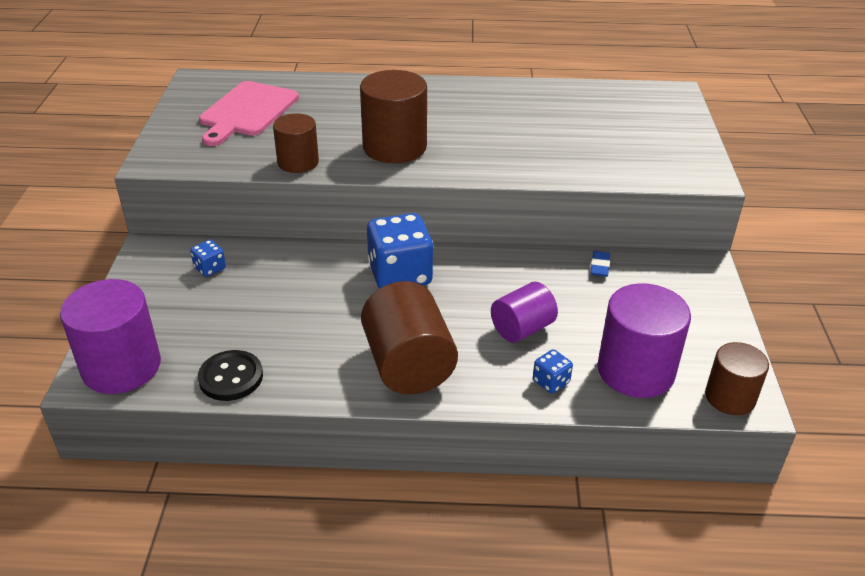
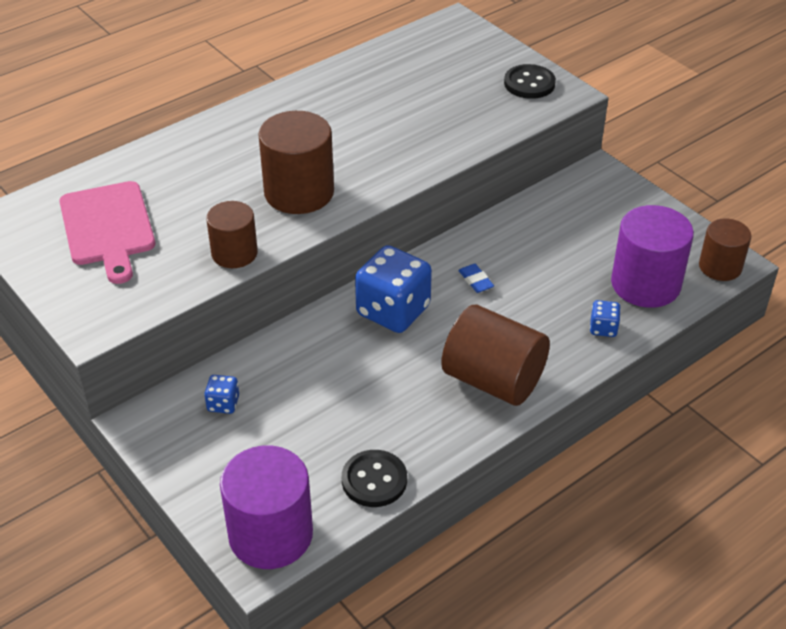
camera: 40 degrees left, 5 degrees up
(522, 328) = (537, 299): purple cylinder -> none
(599, 266) = (531, 214): blue eraser -> blue eraser (475, 280)
(681, 156) = (529, 83): none -> black button

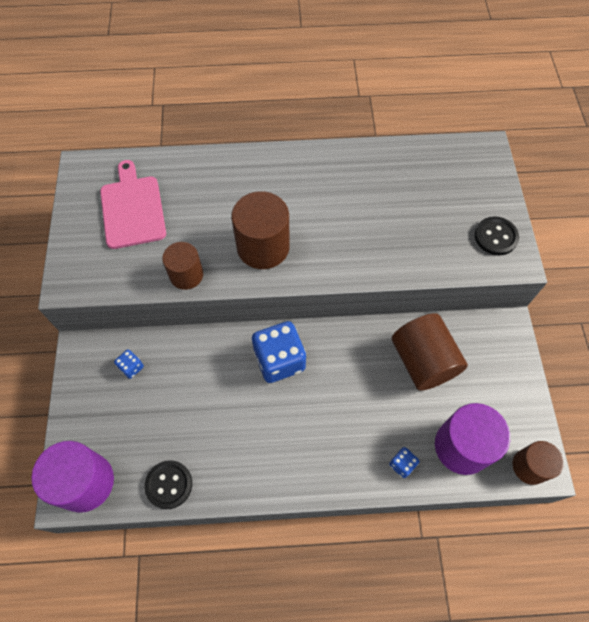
camera: 35 degrees right, 20 degrees up
(107, 227) = (132, 209): pink cutting board -> pink cutting board turned 150 degrees clockwise
(475, 280) = (349, 369): blue eraser -> none
(493, 380) = (297, 458): brown cylinder -> brown cylinder (423, 361)

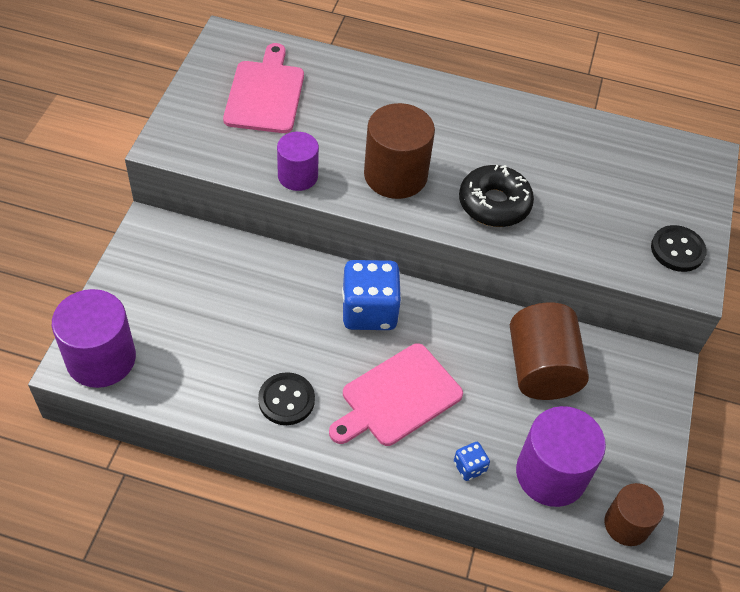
camera: 15 degrees right, 10 degrees down
(131, 367) = (198, 263): blue dice -> none
(169, 485) = (191, 393): black button -> black button (286, 400)
(186, 275) = (297, 176): brown cylinder -> purple cylinder
(327, 426) = (397, 397): none -> pink cutting board
(347, 245) = (494, 204): none -> black donut

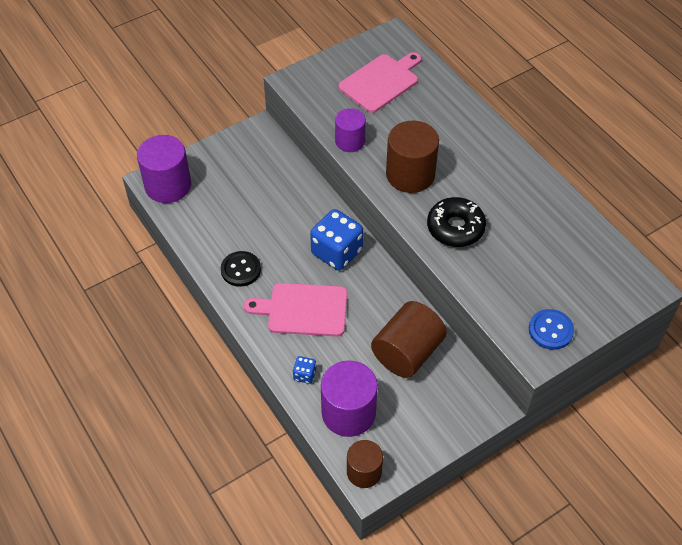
camera: 45 degrees right, 0 degrees up
(677, 250) = (550, 330): black button -> blue button

